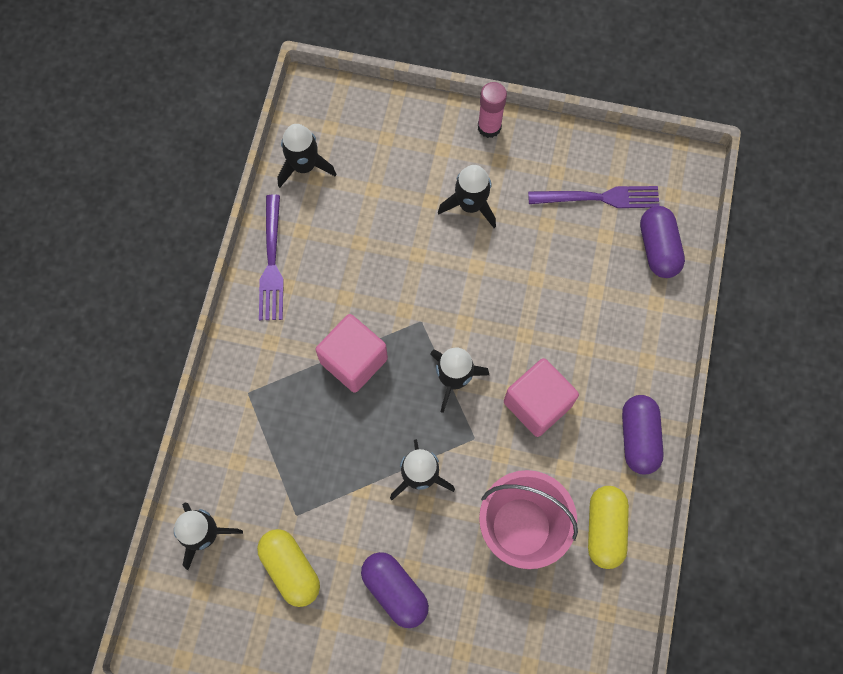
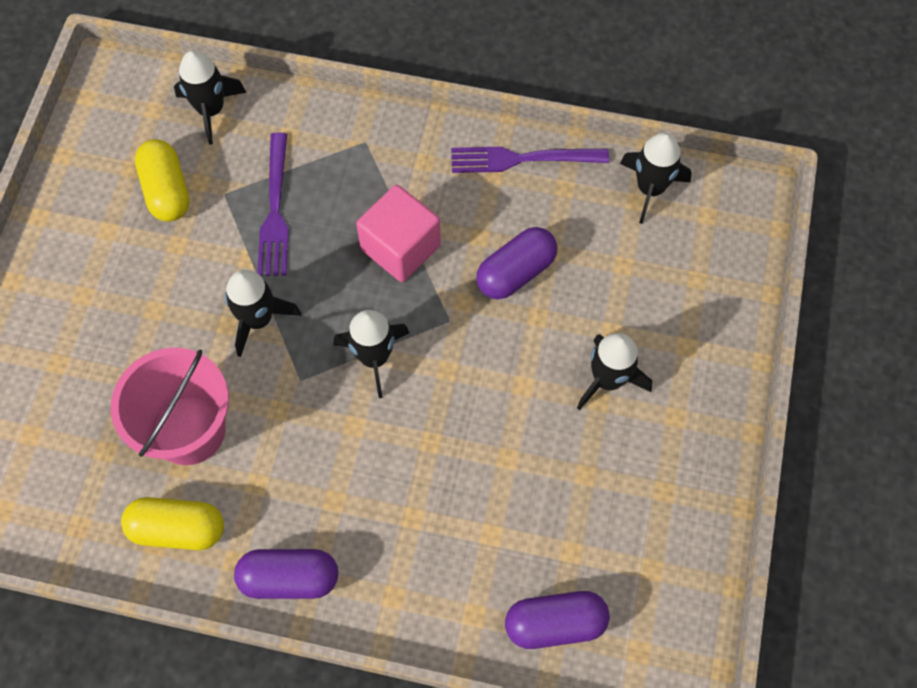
camera: 90 degrees right, 5 degrees down
(290, 569) = (166, 191): yellow capsule -> yellow capsule turned 75 degrees counterclockwise
(395, 590) = (131, 294): purple capsule -> purple capsule (516, 272)
(489, 127) = (724, 404): pink glue stick -> none
(537, 404) = (339, 454): pink cube -> none
(599, 197) = (628, 547): purple fork -> purple fork (275, 211)

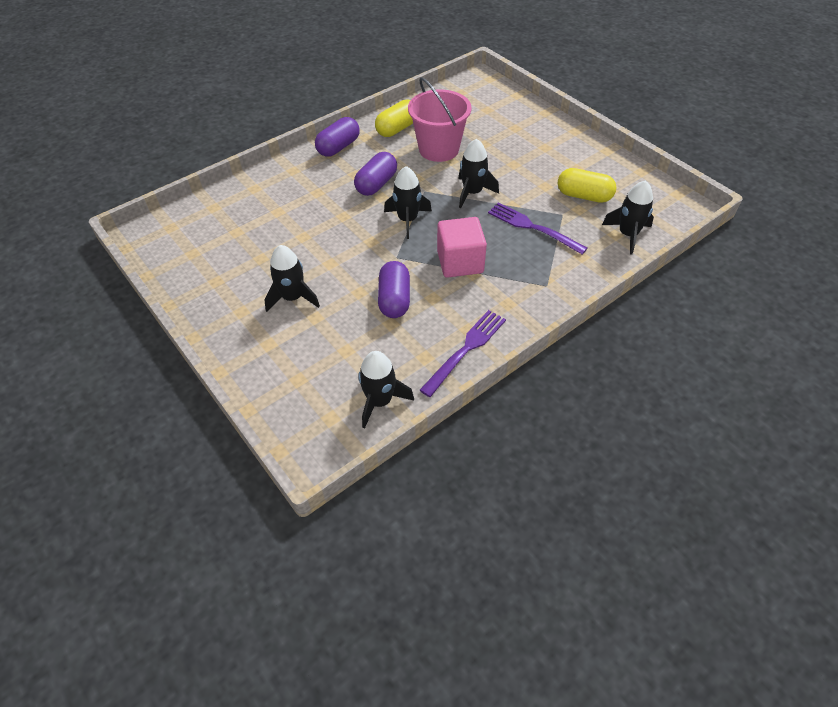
camera: 130 degrees right, 15 degrees down
(555, 623) = (217, 209): purple capsule -> purple capsule (376, 184)

